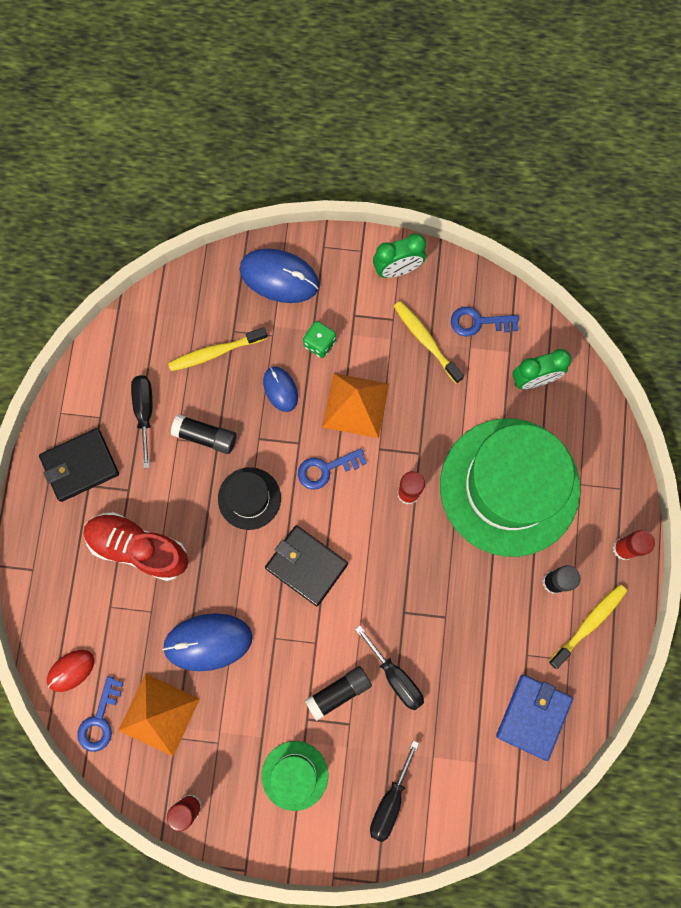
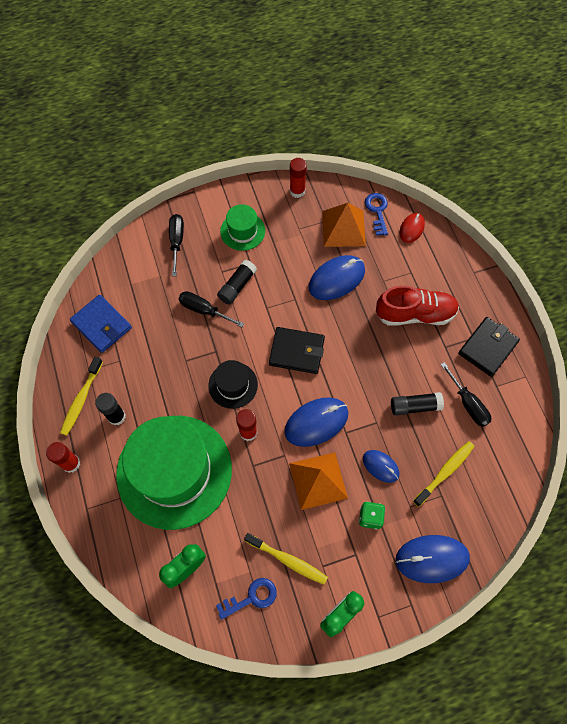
camera: 155 degrees right, 10 degrees down
(249, 498) = (360, 378): black hat -> black hat (233, 385)
(326, 469) = (316, 422): blue key -> blue mouse
(533, 716) = (101, 325): blue wallet -> blue wallet turned 45 degrees counterclockwise

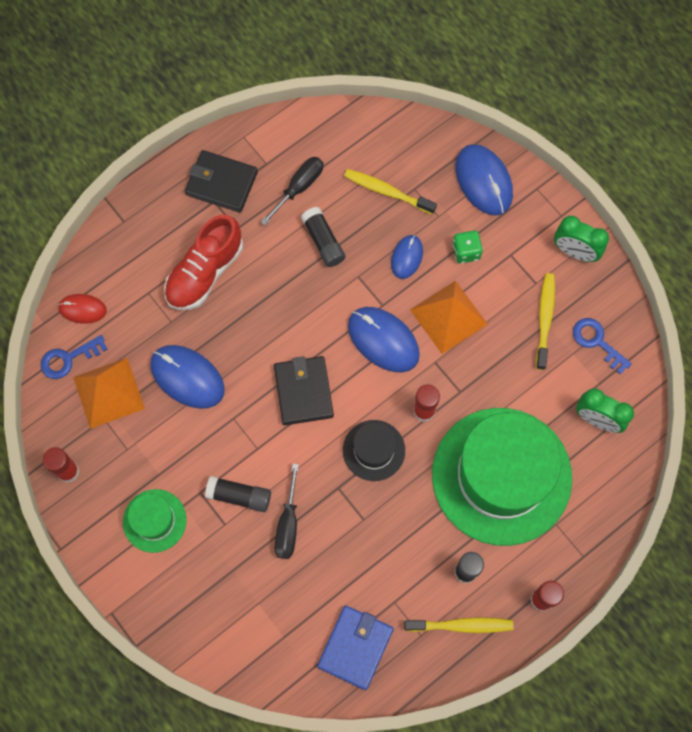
camera: 110 degrees left, 5 degrees up
(177, 241) = (199, 602): black screwdriver -> none
(415, 314) = (205, 272): red shoe -> red shoe turned 120 degrees counterclockwise

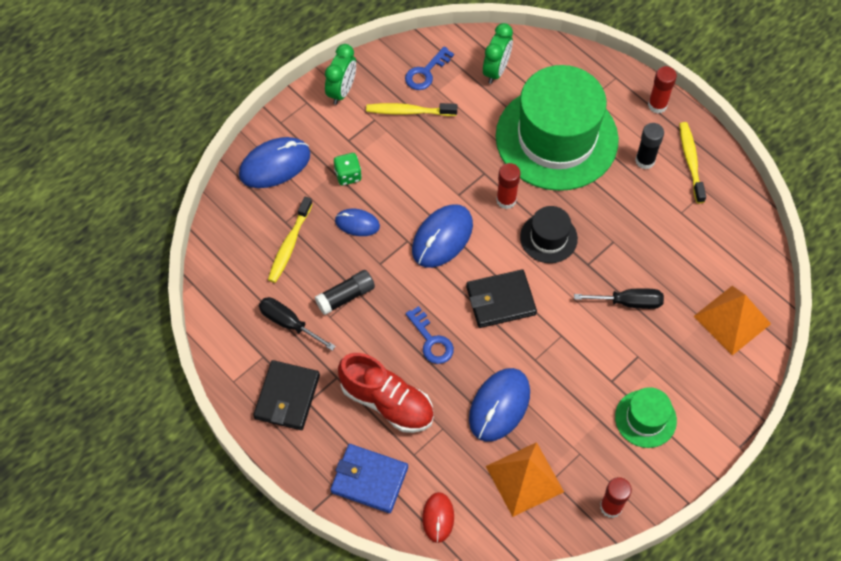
camera: 95 degrees left, 10 degrees down
(68, 359) = (493, 524): blue key -> blue key (431, 340)
(239, 496) = (609, 346): black glue stick -> none
(355, 647) = (726, 239): blue wallet -> blue wallet (369, 479)
(448, 317) = (414, 186): orange pyramid -> orange pyramid (732, 320)

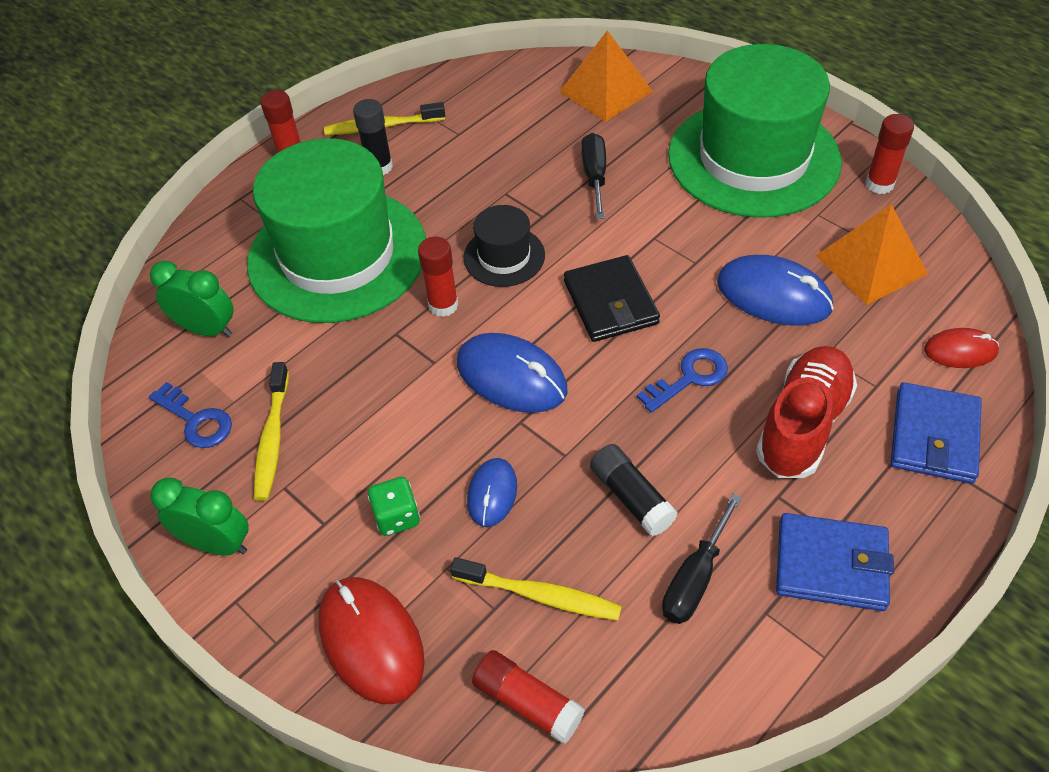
camera: 90 degrees left, 10 degrees down
(231, 235) = (528, 702): none -> red glue stick
(275, 164) = (371, 641): blue mouse -> red mouse
(287, 397) = (831, 565): black wallet -> blue wallet
(645, 418) = (753, 158): green hat -> green hat, size x2.22

